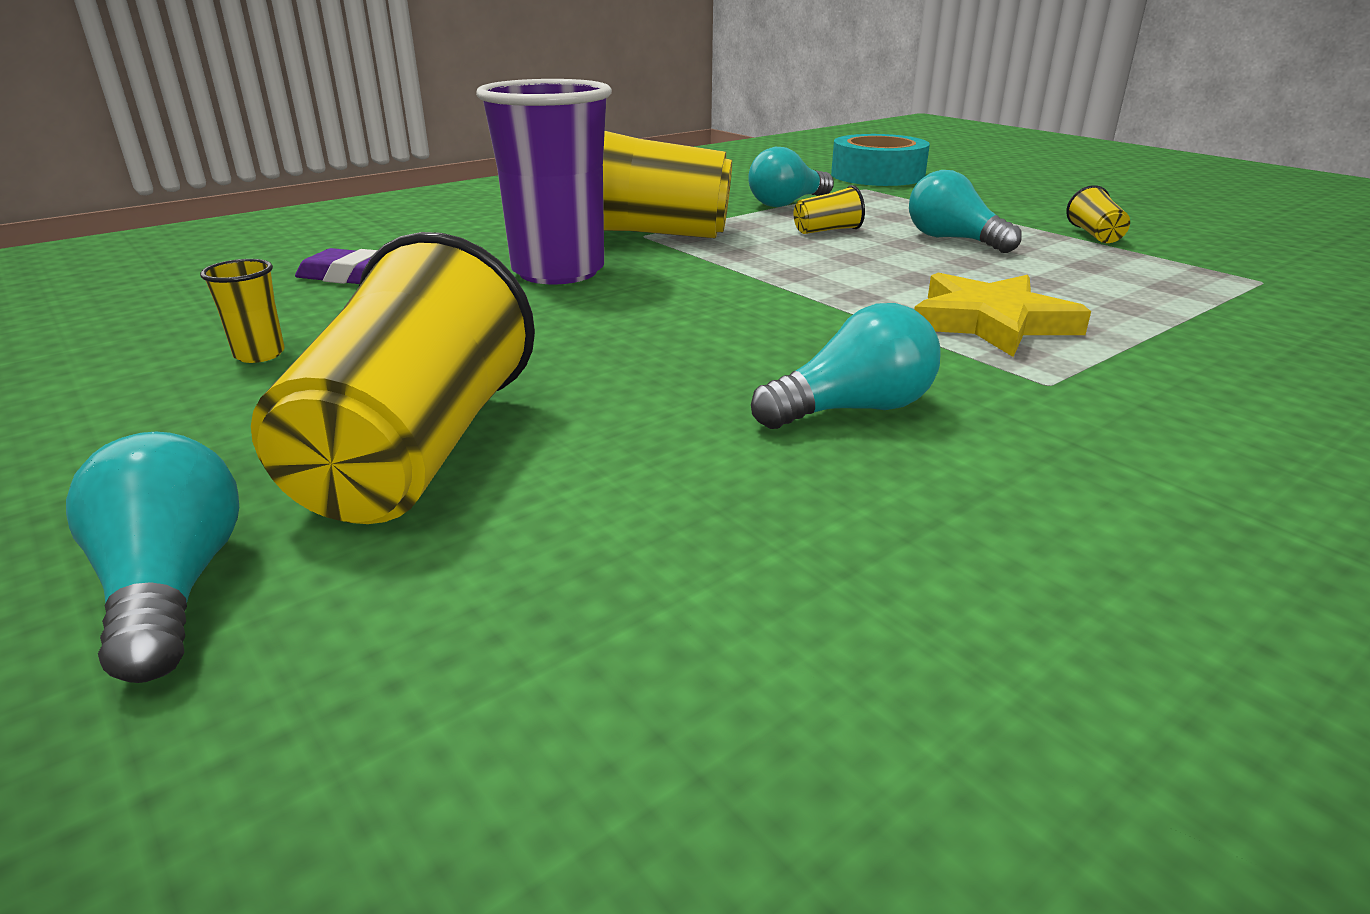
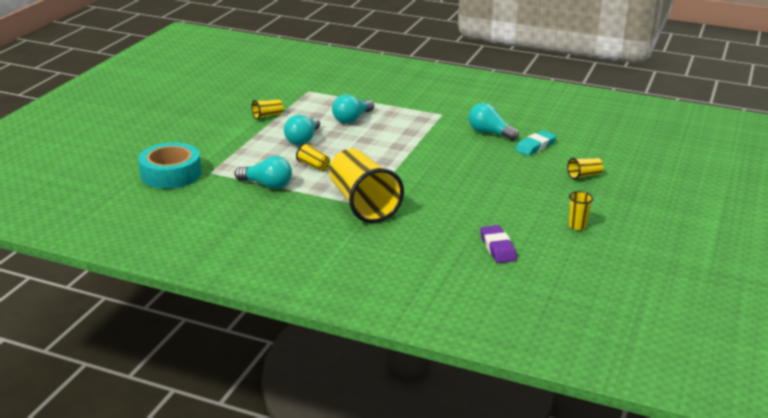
camera: 120 degrees left, 0 degrees up
(173, 588) = (654, 177): turquoise light bulb -> turquoise light bulb (352, 119)
(415, 453) = (584, 176): yellow cup -> yellow cup, size x0.41
(558, 271) = (437, 206): purple cup -> none
(689, 448) = (535, 146): none -> turquoise eraser
(991, 322) = (401, 124): yellow star -> none

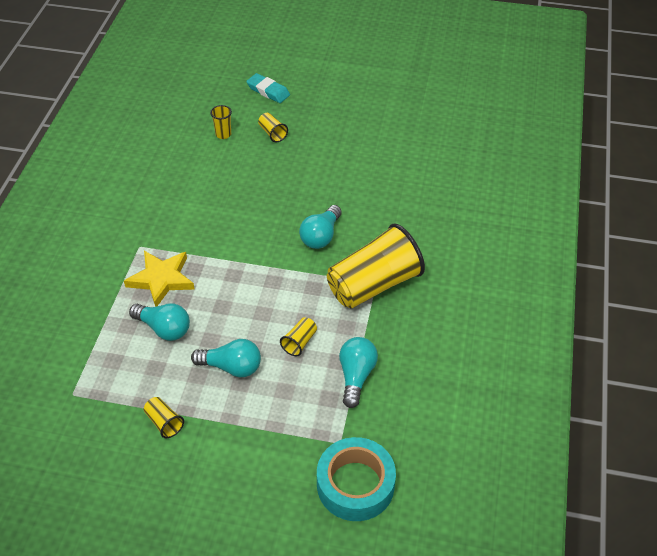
camera: 100 degrees left, 20 degrees up
(402, 120) = (161, 279): none -> yellow star
(489, 133) = (187, 202): turquoise light bulb -> turquoise light bulb (321, 236)
(498, 248) = (422, 183): purple eraser -> none
(535, 146) = (214, 167): turquoise eraser -> turquoise eraser (268, 91)
(577, 226) = (368, 137): yellow cup -> yellow cup (223, 134)

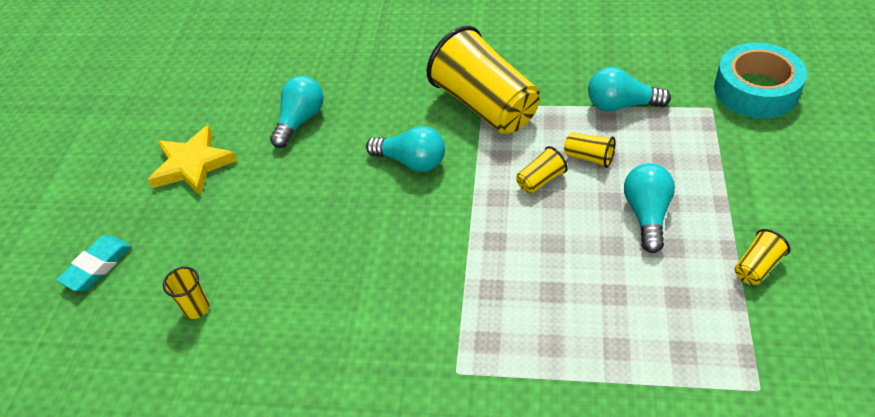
camera: 90 degrees left, 0 degrees up
(161, 279) = (519, 325): yellow star -> yellow star (193, 165)
(164, 328) = (608, 301): turquoise light bulb -> turquoise light bulb (300, 121)
(272, 133) = (202, 244): yellow cup -> yellow cup (540, 180)

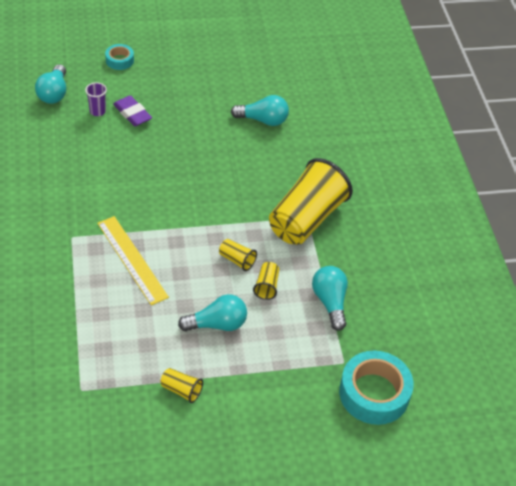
camera: 65 degrees right, 0 degrees up
(97, 266) = (119, 60): turquoise eraser -> turquoise tape
(193, 165) = (209, 78): yellow star -> none
(196, 308) = (97, 111): yellow cup -> purple cup
(223, 263) = (132, 114): none -> purple eraser
(411, 161) = (238, 186): turquoise light bulb -> turquoise light bulb (54, 93)
(518, 297) = (132, 259): none -> yellow ruler

